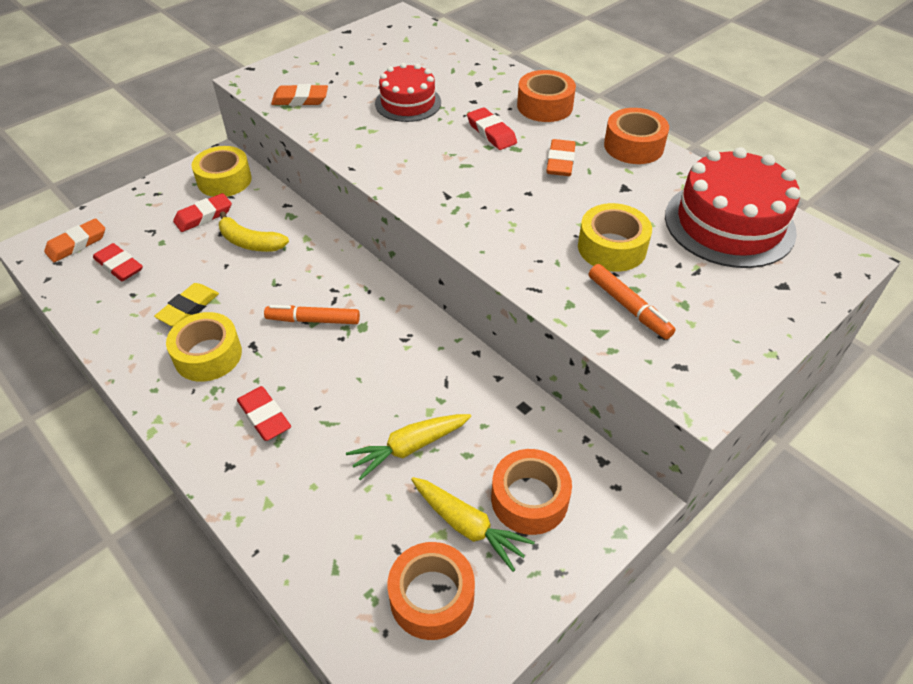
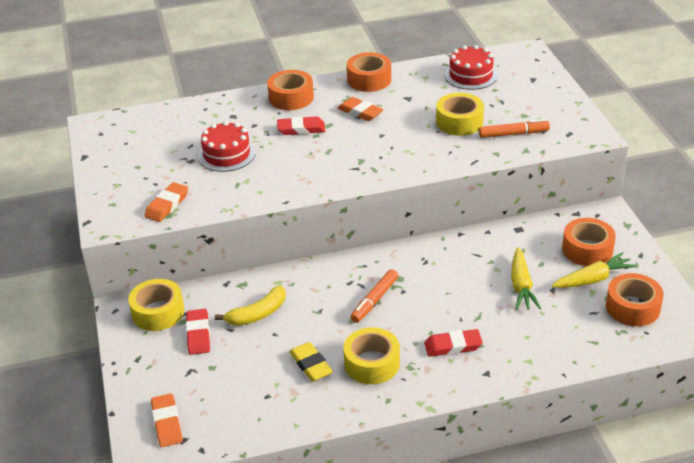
camera: 60 degrees left, 10 degrees down
(119, 266) = (222, 399): red eraser -> none
(729, 224) = (470, 75): red cake -> red cake, size x0.62

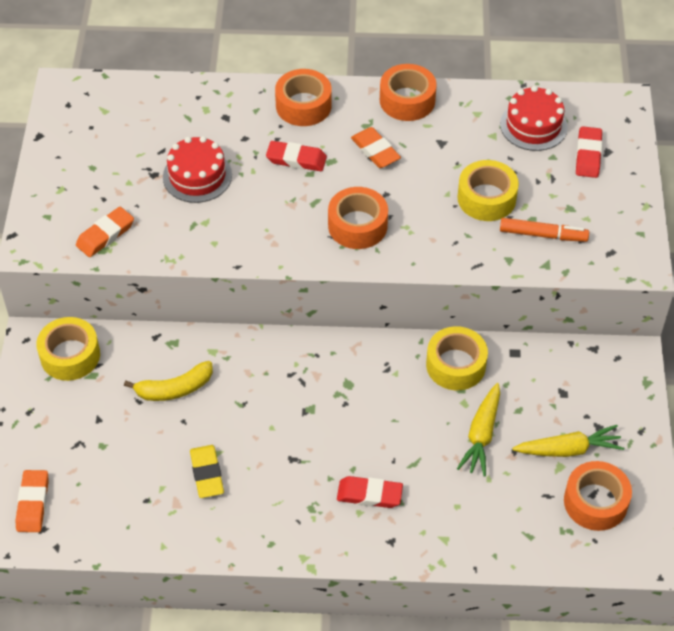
camera: 15 degrees right, 15 degrees up
(198, 334) = (102, 398): red eraser -> red eraser (588, 155)
(372, 363) = (272, 491): yellow tape -> yellow tape (456, 365)
(374, 300) = (308, 407): orange marker -> none
(587, 249) = (582, 405): orange tape -> orange tape (357, 225)

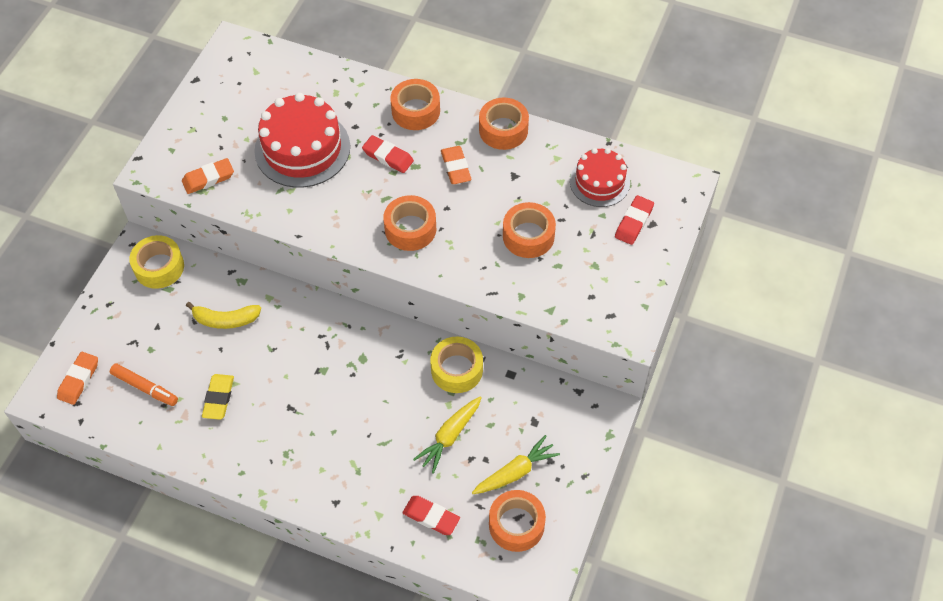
camera: 20 degrees right, 5 degrees up
(197, 176) = (302, 148): red cake -> red cake, size x1.61
(369, 494) = (336, 457): red eraser -> red eraser (431, 517)
(486, 198) = (528, 236): yellow tape -> orange tape
(543, 235) = (560, 282): orange marker -> orange marker (145, 388)
(568, 449) = (515, 472): yellow carrot -> yellow carrot turned 45 degrees counterclockwise

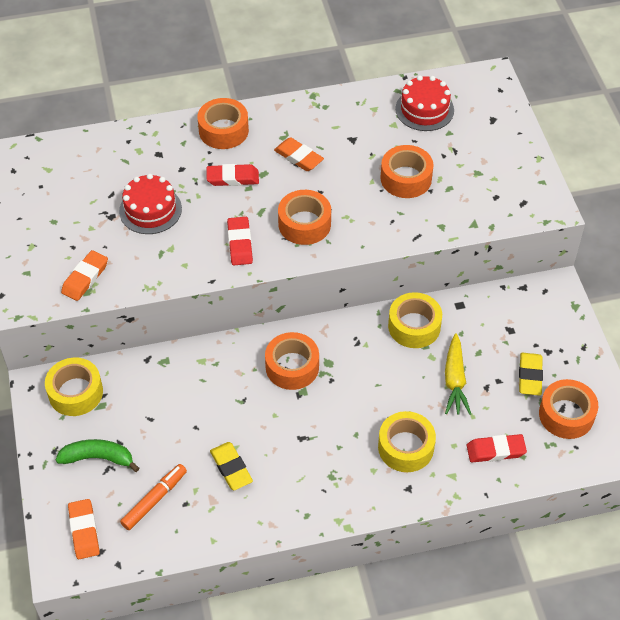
camera: 35 degrees left, 5 degrees down
(133, 329) = (98, 458): none -> green banana
(145, 388) = (154, 500): orange marker -> orange marker turned 45 degrees counterclockwise
(225, 320) = (178, 401): yellow banana -> none
(302, 148) = (150, 210): red cake -> red cake, size x0.62
(362, 467) = (406, 447): none -> yellow tape
(503, 130) = (311, 109): orange tape -> orange tape (292, 367)
(515, 472) = (530, 376): yellow carrot -> yellow eraser
(633, 222) = (478, 125): red eraser -> red eraser (240, 243)

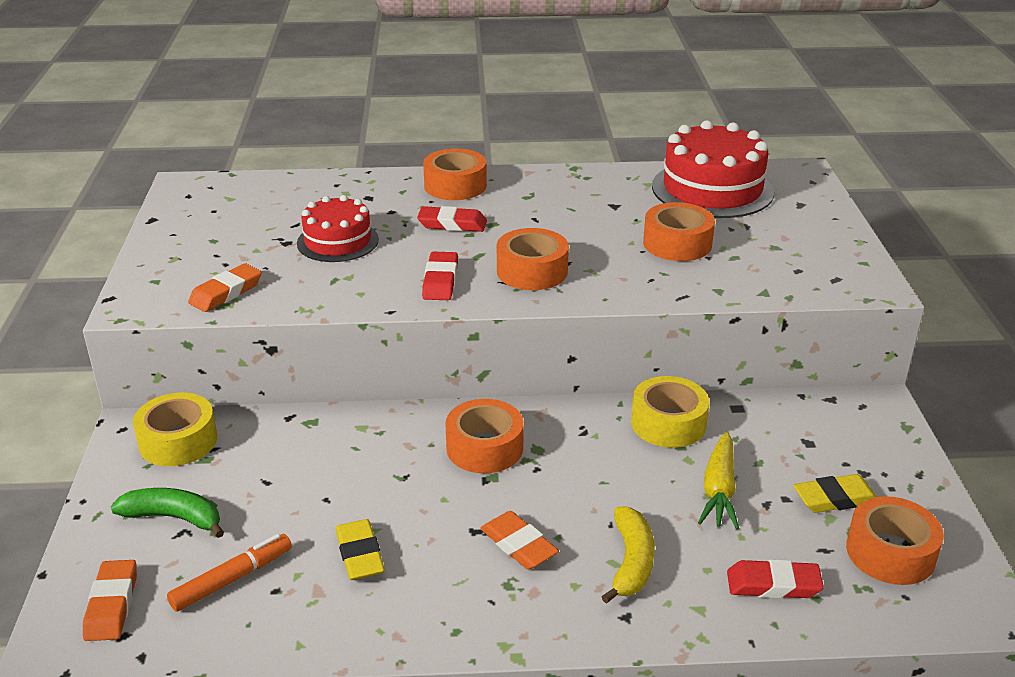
camera: 10 degrees right, 20 degrees down
(298, 157) = (541, 214): orange eraser -> orange eraser (519, 545)
(406, 447) = (631, 562): yellow tape -> yellow banana
(424, 109) = (712, 189): red cake -> red cake, size x1.61
(530, 376) = (835, 498): yellow eraser -> yellow eraser turned 60 degrees clockwise

